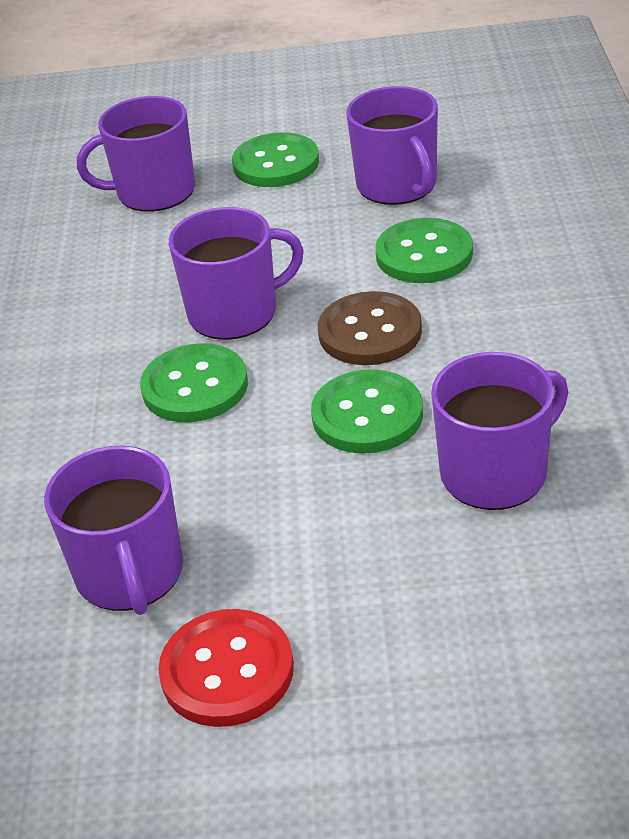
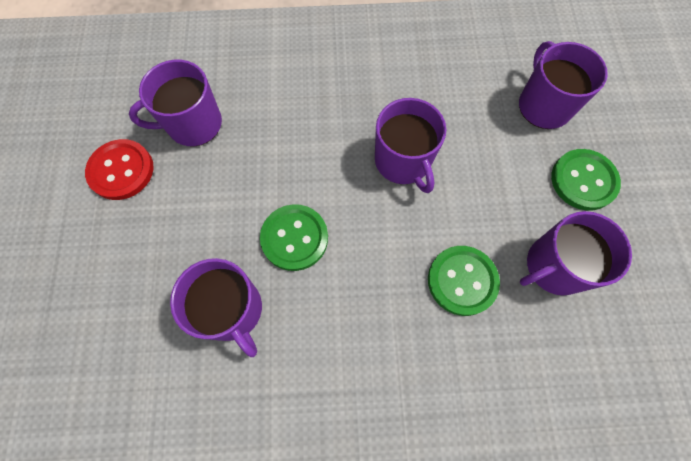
camera: 85 degrees right, 30 degrees up
(195, 386) = (333, 143): green button -> none
(370, 332) = (375, 241): brown button -> none

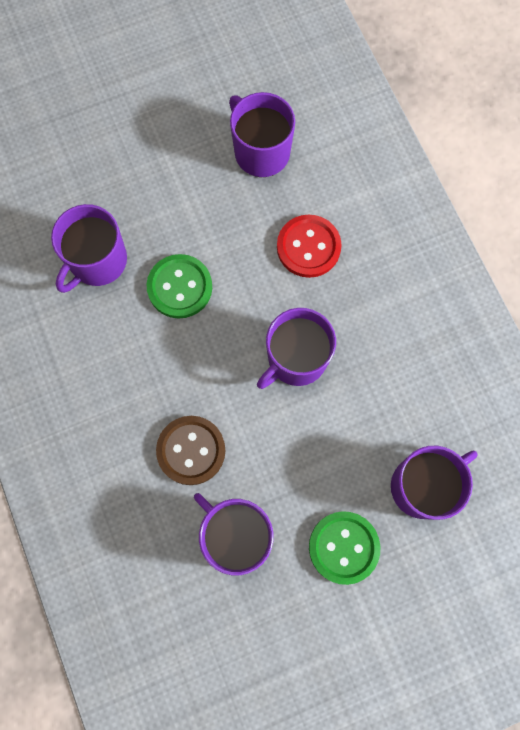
camera: 70 degrees right, 5 degrees up
(121, 171) = (190, 114): red button -> red button (308, 247)
(462, 281) = (191, 450): green button -> brown button

